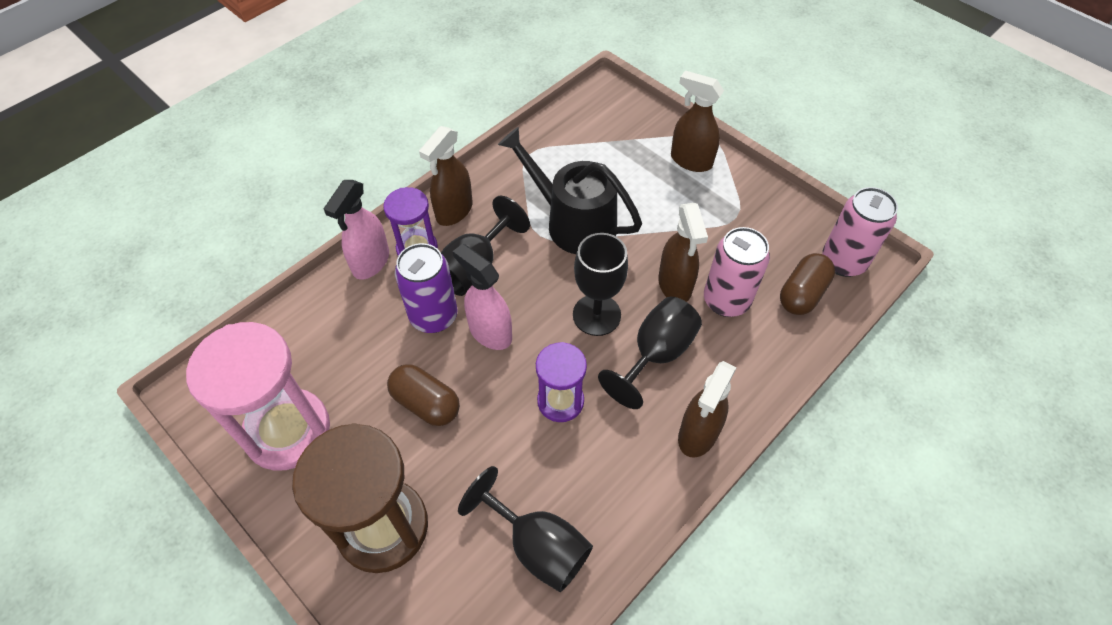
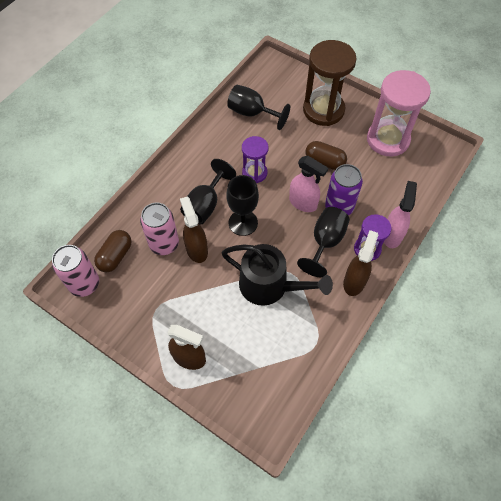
camera: 170 degrees right, 5 degrees up
(697, 434) = (181, 167): brown spray bottle -> none

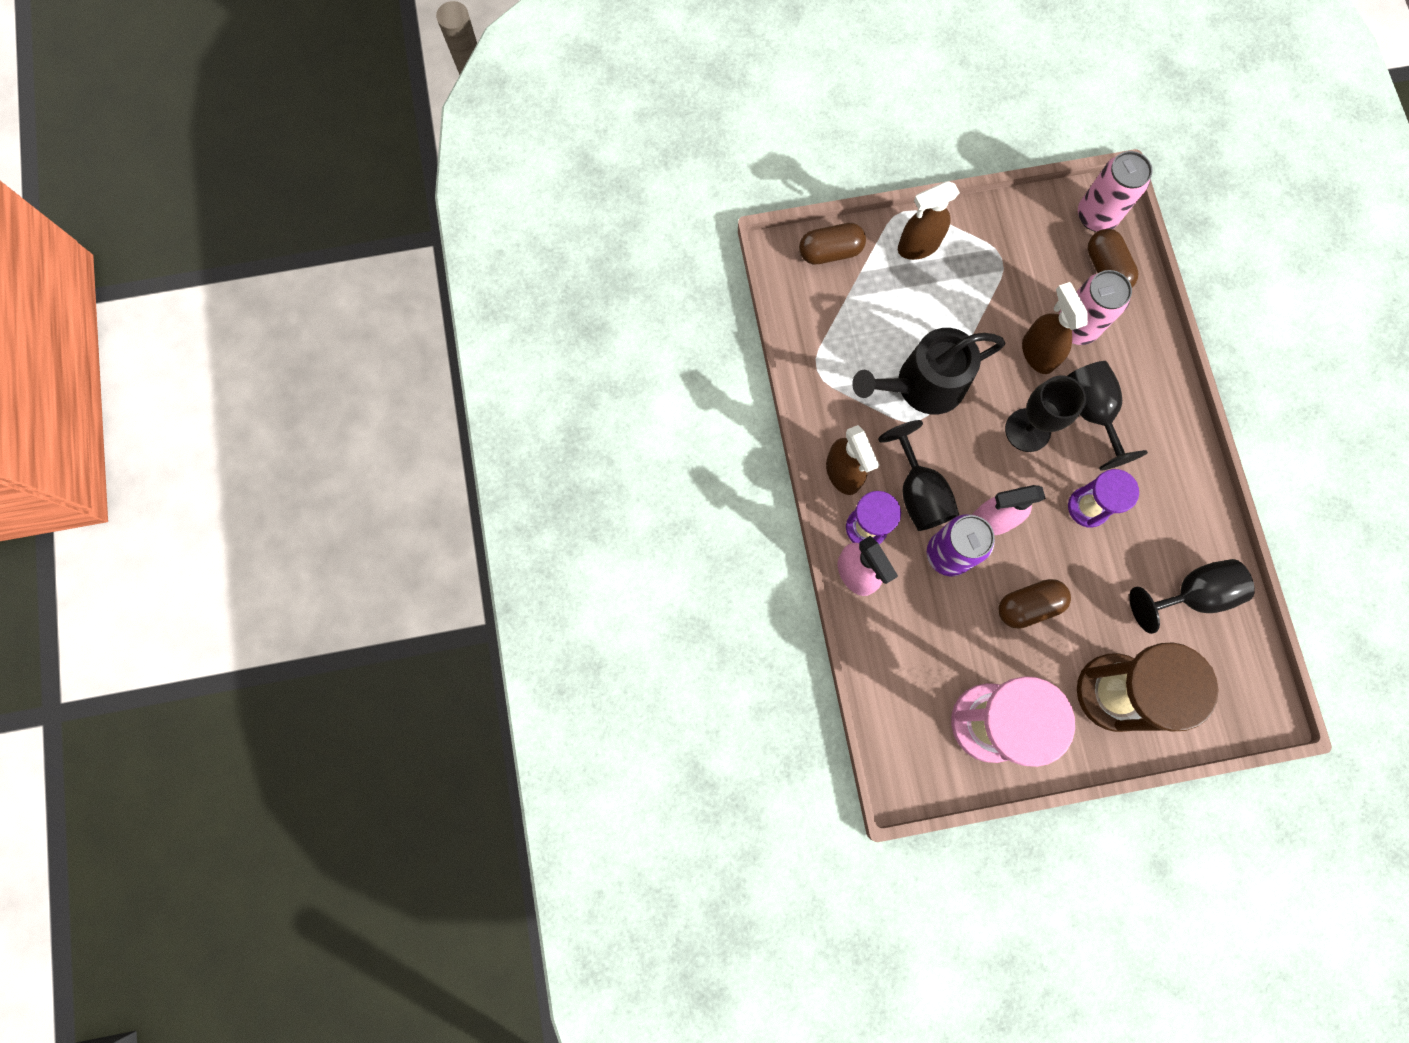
camera: 135 degrees right, 15 degrees up
(196, 249) = (1037, 353): brown spray bottle -> brown spray bottle turned 135 degrees counterclockwise
(240, 403) = (830, 251): none -> brown capsule

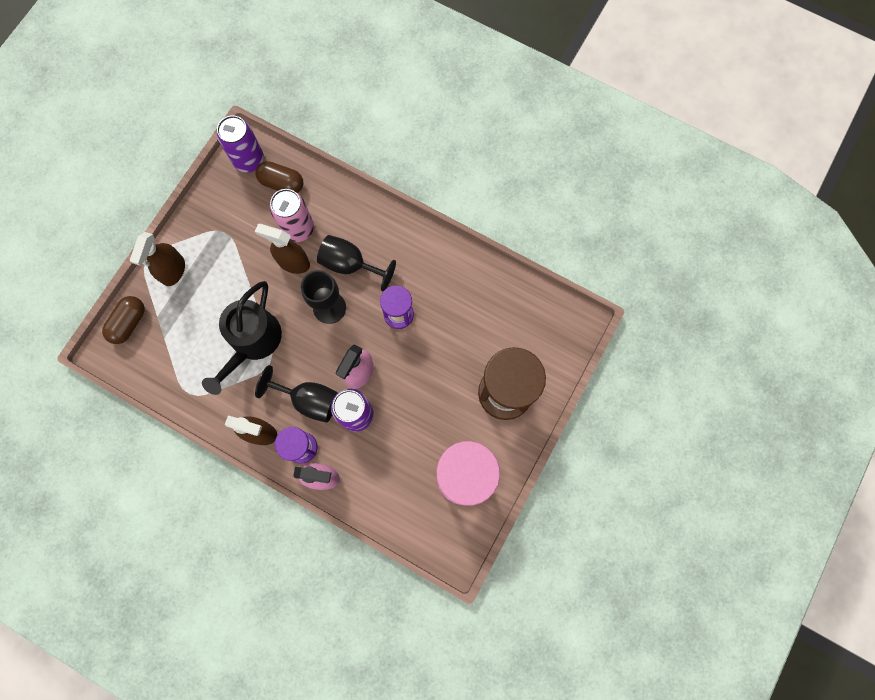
camera: 50 degrees left, 0 degrees up
(1028, 606) = (422, 396): brown capsule -> none
(1096, 216) = (249, 160): pink can -> purple can
(1191, 595) = (490, 304): black goblet -> none

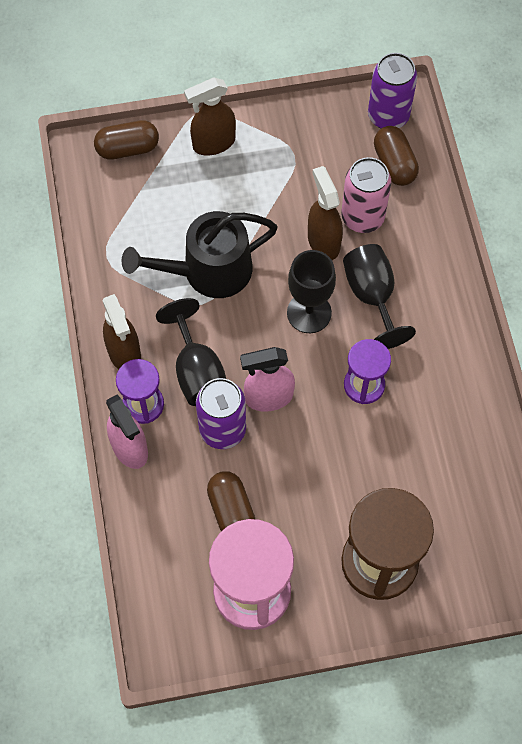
camera: 50 degrees right, 10 degrees down
(409, 449) = (231, 511): none -> brown capsule

